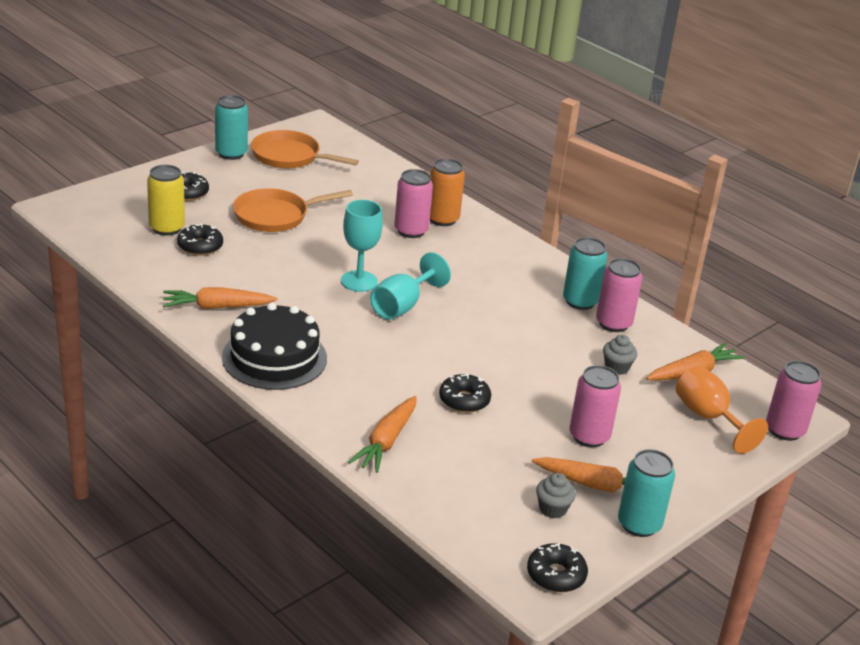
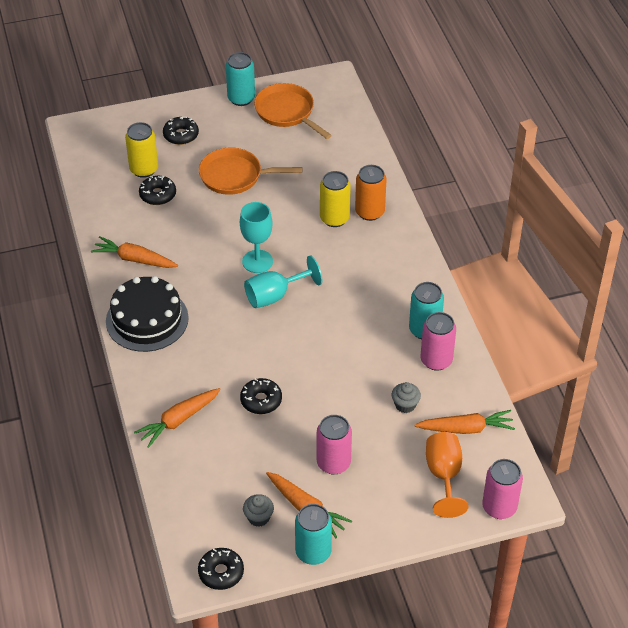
camera: 30 degrees right, 15 degrees up
(411, 231) = (334, 218): pink can -> yellow can

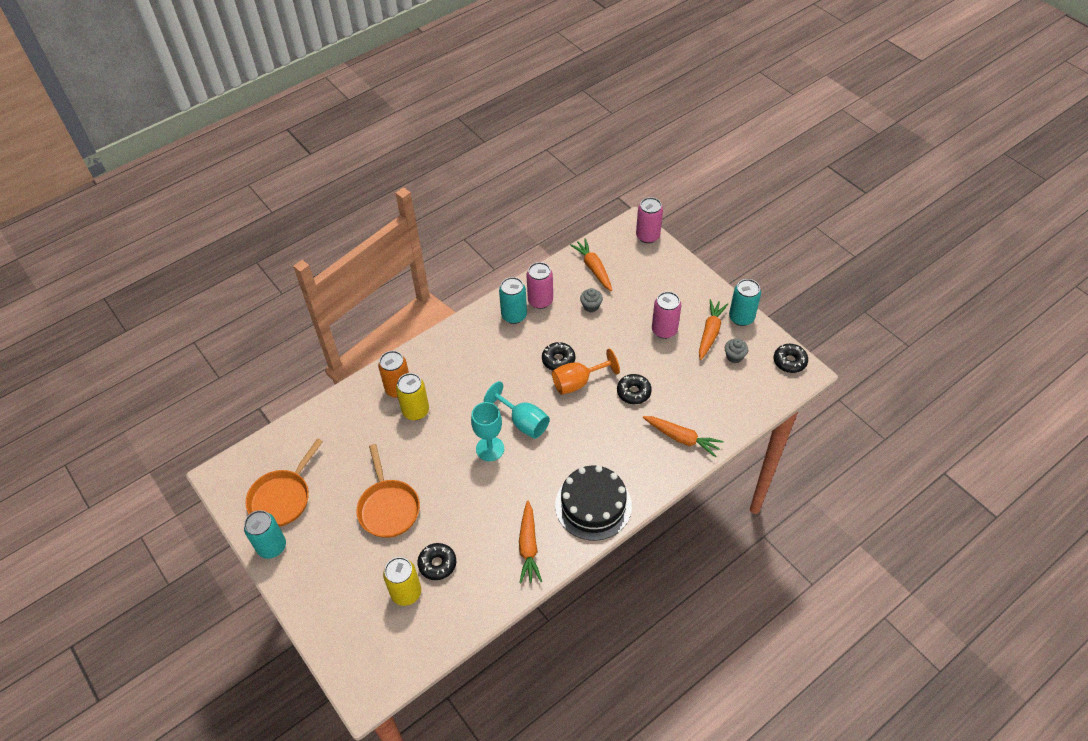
camera: 110 degrees left, 5 degrees up
(181, 135) = (344, 580): black donut -> black donut (558, 360)
(444, 475) = (639, 269): orange goblet -> orange goblet (578, 382)

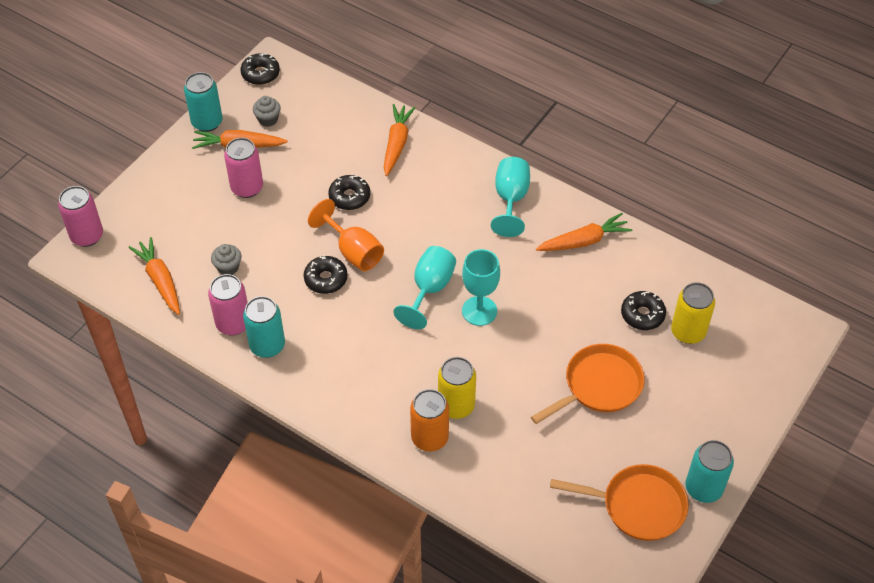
camera: 110 degrees left, 0 degrees up
(593, 268) = (160, 280): orange carrot -> orange carrot turned 105 degrees clockwise
(593, 505) = (511, 199): black cake -> turquoise goblet

